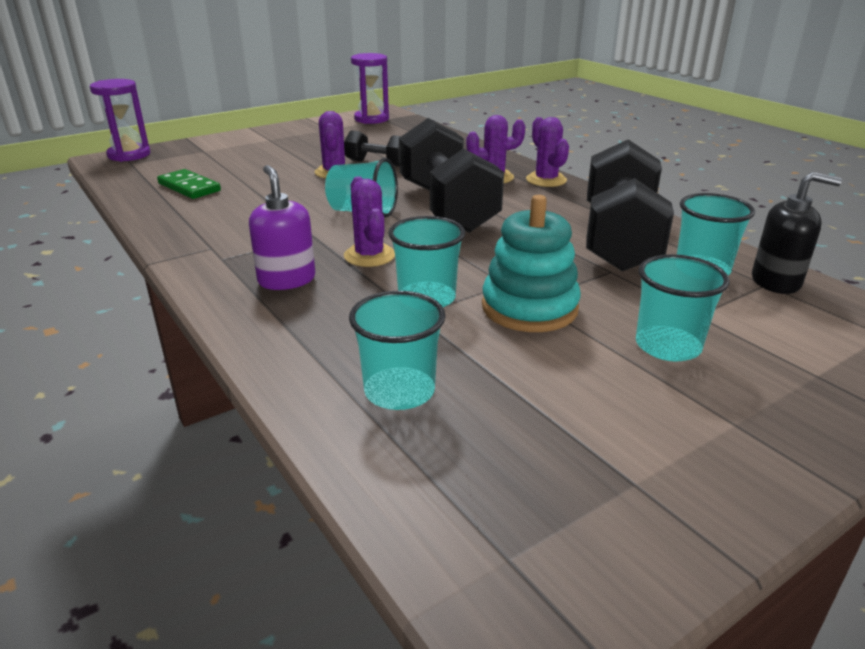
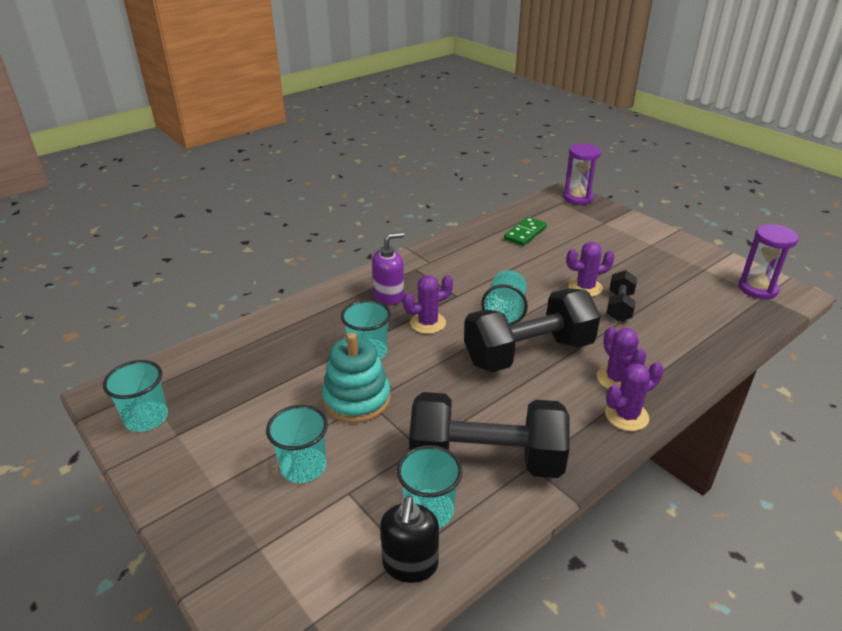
camera: 85 degrees right, 5 degrees up
(399, 391) = (267, 350): turquoise cup -> turquoise cup (146, 418)

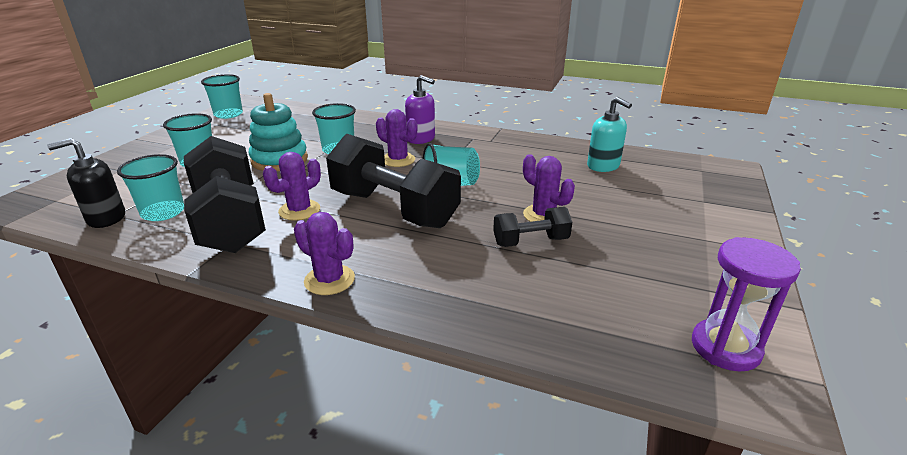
camera: 60 degrees right, 5 degrees down
(525, 233) = (603, 166): green domino -> turquoise soap dispenser
(578, 198) = (731, 176): purple hourglass -> none
(617, 379) = (390, 263): purple cactus -> purple cactus (299, 210)

